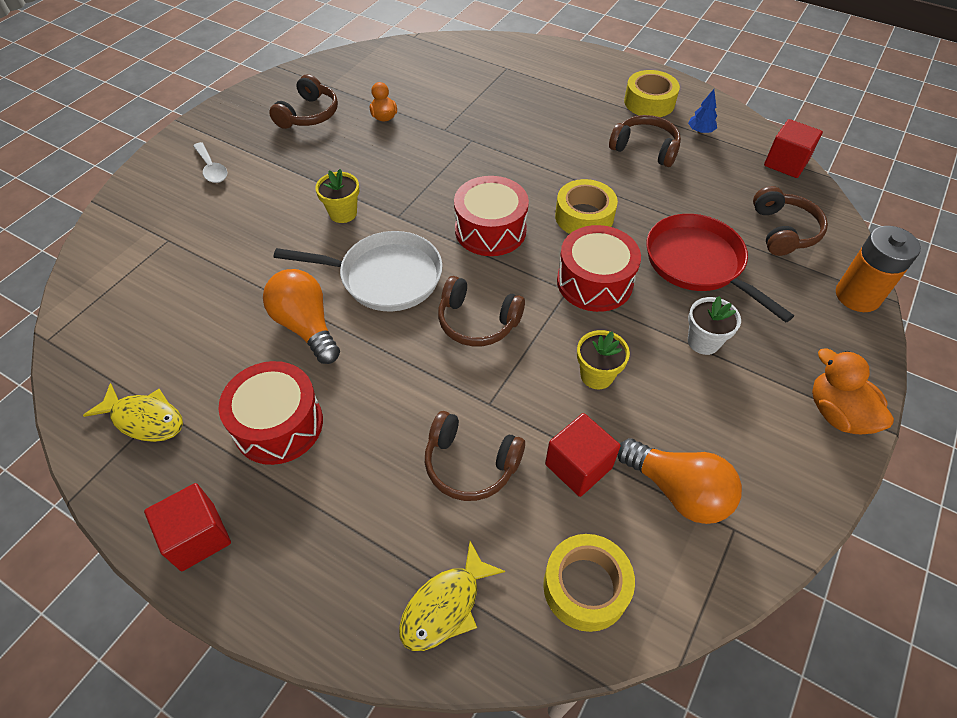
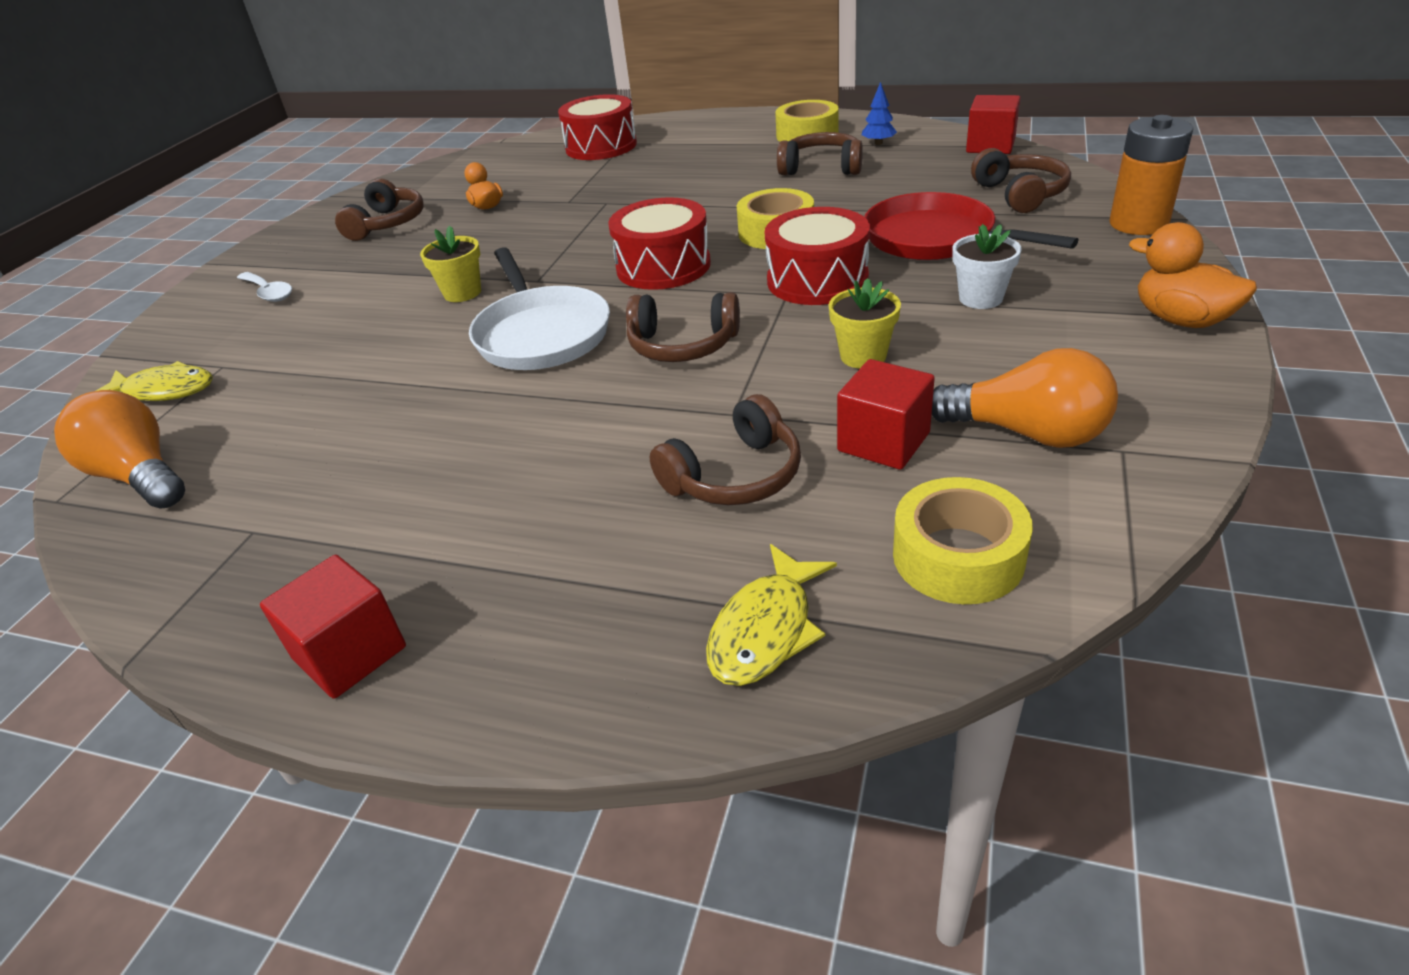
camera: 10 degrees left, 15 degrees down
(145, 419) = (230, 546): yellow fish -> yellow fish (165, 391)
(278, 424) = (439, 503): red drum -> red drum (601, 146)
(306, 326) = (447, 400): orange light bulb -> orange light bulb (140, 476)
(385, 277) = (541, 334): white pan -> white pan turned 75 degrees clockwise
(470, 464) = (734, 475): brown headphones -> brown headphones turned 45 degrees counterclockwise

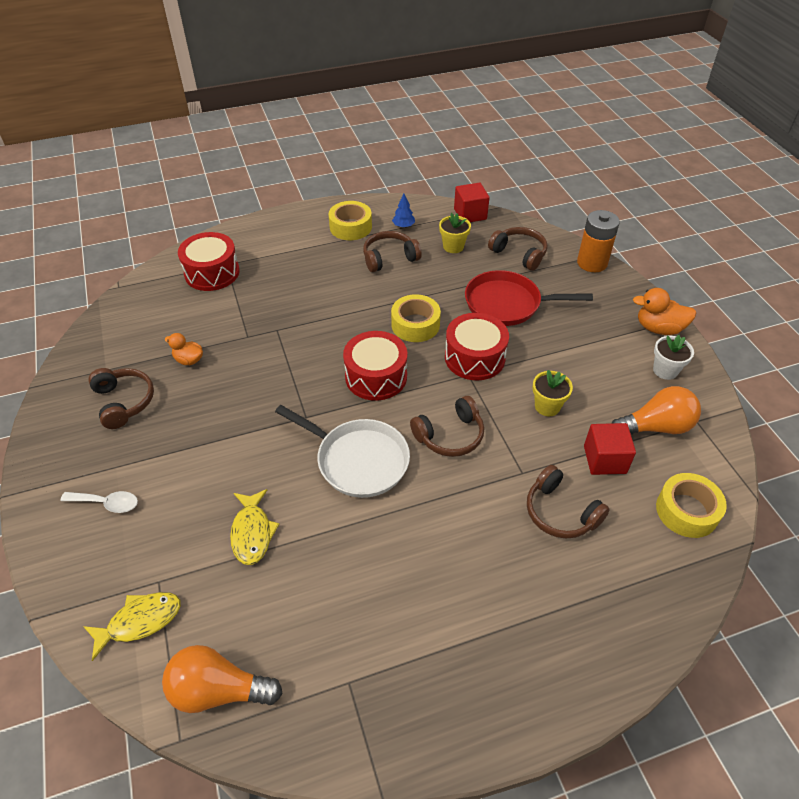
camera: 40 degrees left, 10 degrees up
(350, 653) = (493, 714): red cube -> none
(462, 293) = (265, 446): yellow flower pot -> yellow flower pot (453, 246)
(734, 475) = (560, 512): brown headphones -> brown headphones turned 120 degrees clockwise
(766, 630) = (652, 590): yellow fish -> yellow fish (252, 533)
(980, 298) = (566, 343): white flower pot -> white flower pot (665, 370)

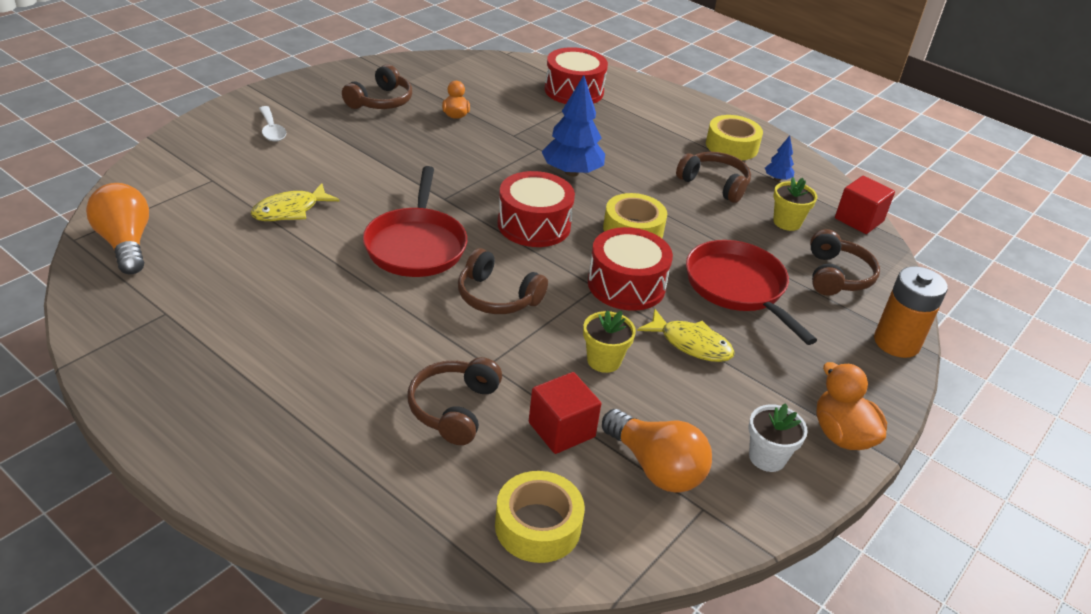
camera: 55 degrees right, 10 degrees down
(140, 621) = (170, 184): yellow fish -> yellow fish (691, 344)
(323, 325) = (571, 172): none -> blue tree
(358, 460) = (416, 245): white pan -> red pan

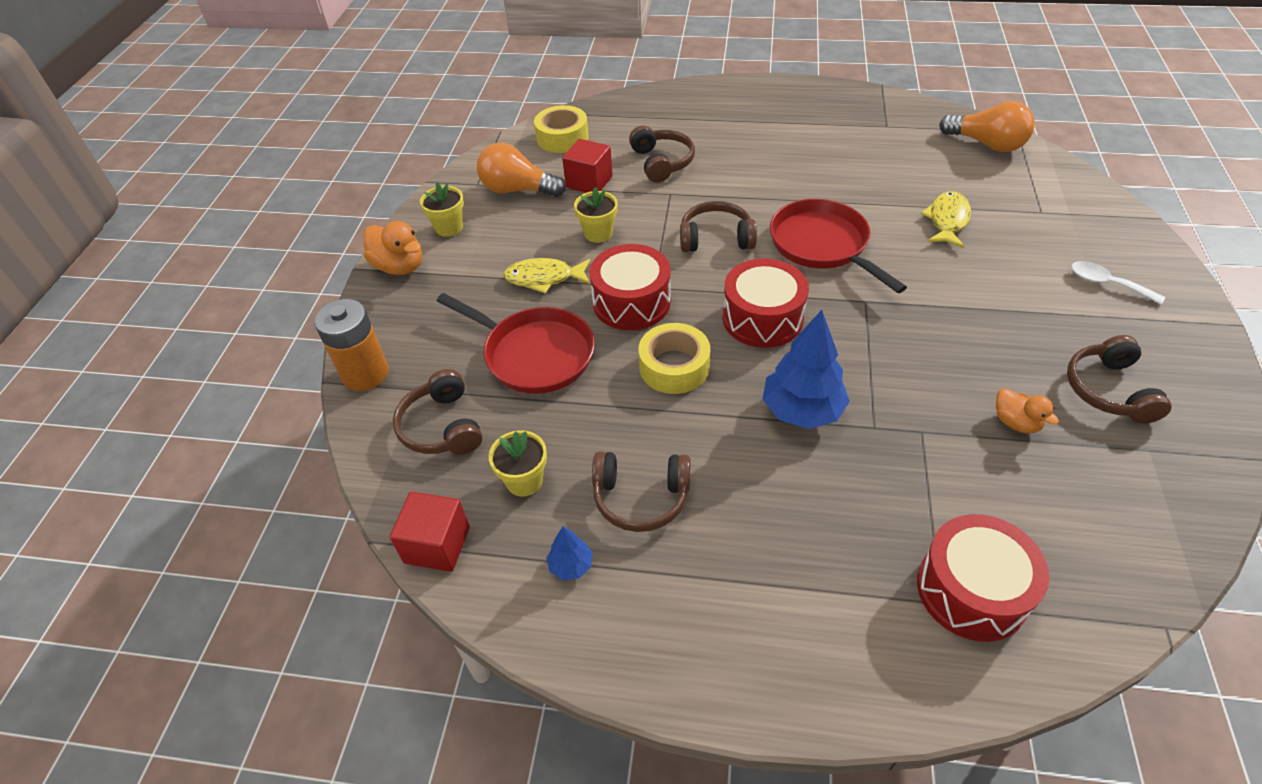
camera: 155 degrees right, 10 degrees up
(731, 146) = (668, 606): yellow tape -> none
(767, 457) = (449, 228): white flower pot -> yellow flower pot

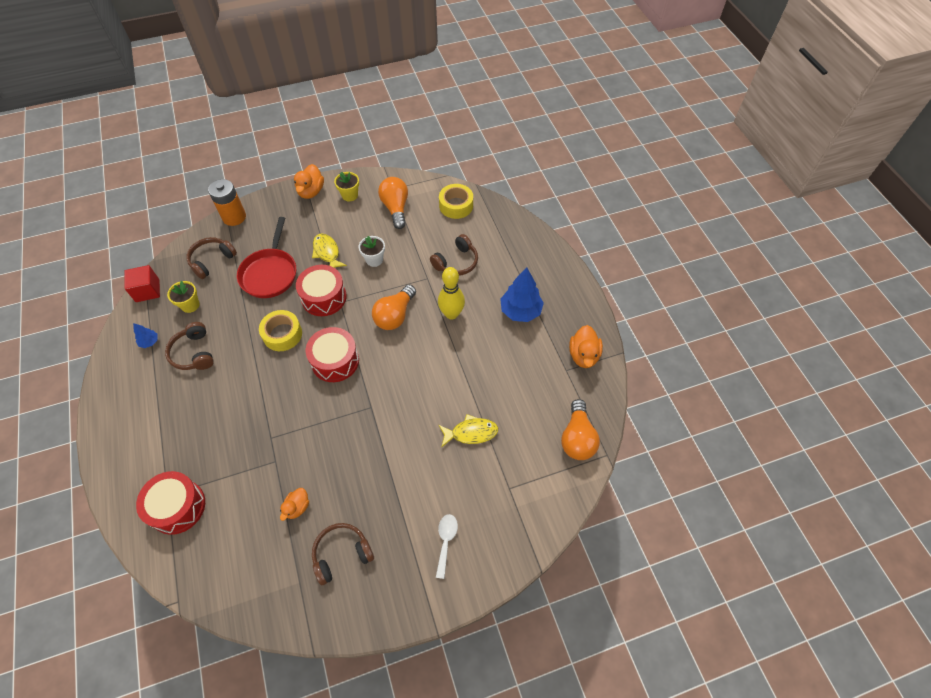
camera: 60 degrees right, 10 degrees up
(589, 182) = (419, 236): red cube -> none
(598, 233) = (374, 260): yellow flower pot -> white flower pot
(716, 238) = (395, 315): brown headphones -> orange light bulb
(747, 188) = (451, 314): none -> yellow bowling pin
(802, 410) = (271, 401): blue tree -> blue tree (520, 311)
(822, 245) = (413, 370): red pan -> none
(872, 109) = (583, 355): none -> orange duck

